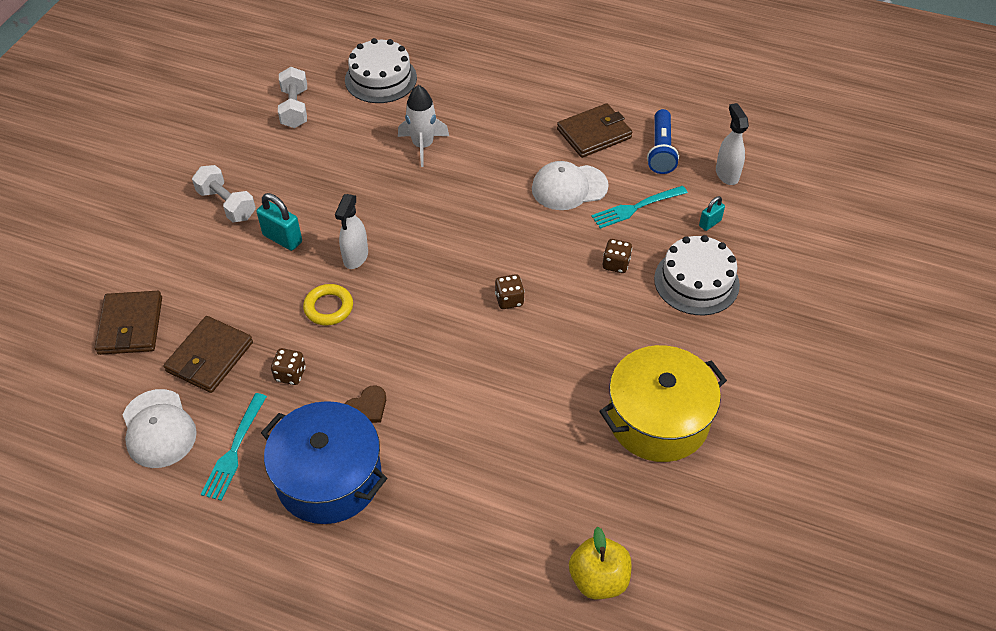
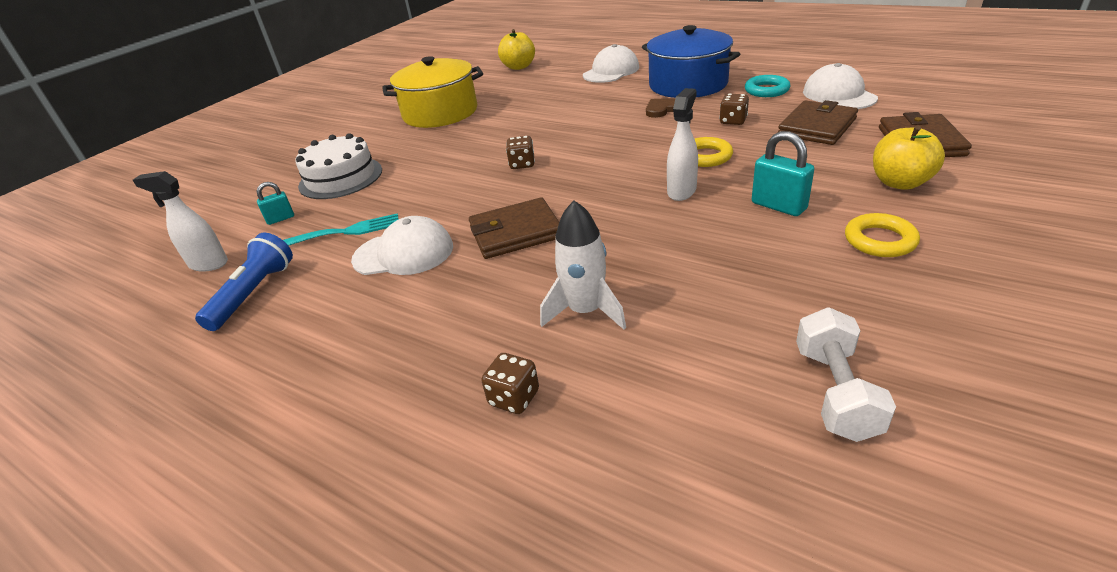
camera: 165 degrees left, 15 degrees down
(180, 266) = (900, 183): none -> yellow apple
(227, 204) = (879, 240): white dumbbell -> yellow ring
(234, 450) = (766, 90): turquoise fork -> turquoise ring
(381, 79) = (658, 455): white cake -> none
(439, 539) = (611, 71): none -> white cap
(594, 133) = (321, 319): brown wallet -> brown wallet (515, 232)
(616, 264) = (404, 188): brown dice -> brown dice (514, 398)
(726, 174) = (208, 264): white spray bottle -> white spray bottle turned 105 degrees clockwise

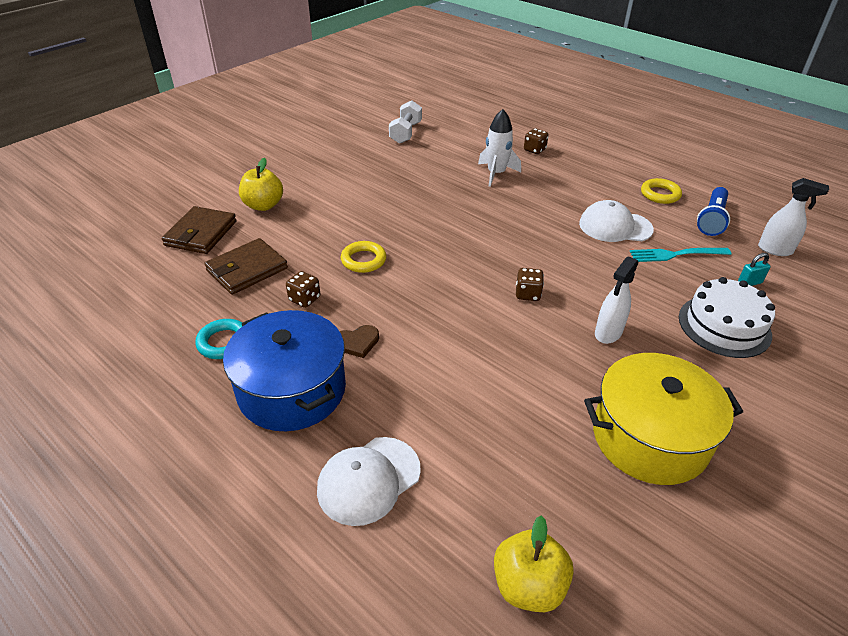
camera: 175 degrees left, 5 degrees up
(515, 232) = (534, 225): brown wallet -> none
(682, 191) = (404, 232): white spray bottle -> white spray bottle (608, 333)
(778, 206) = (352, 206): turquoise padlock -> none
(839, 95) = (173, 309): white cap -> none
(879, 240) = (321, 176): yellow ring -> yellow ring (660, 194)

